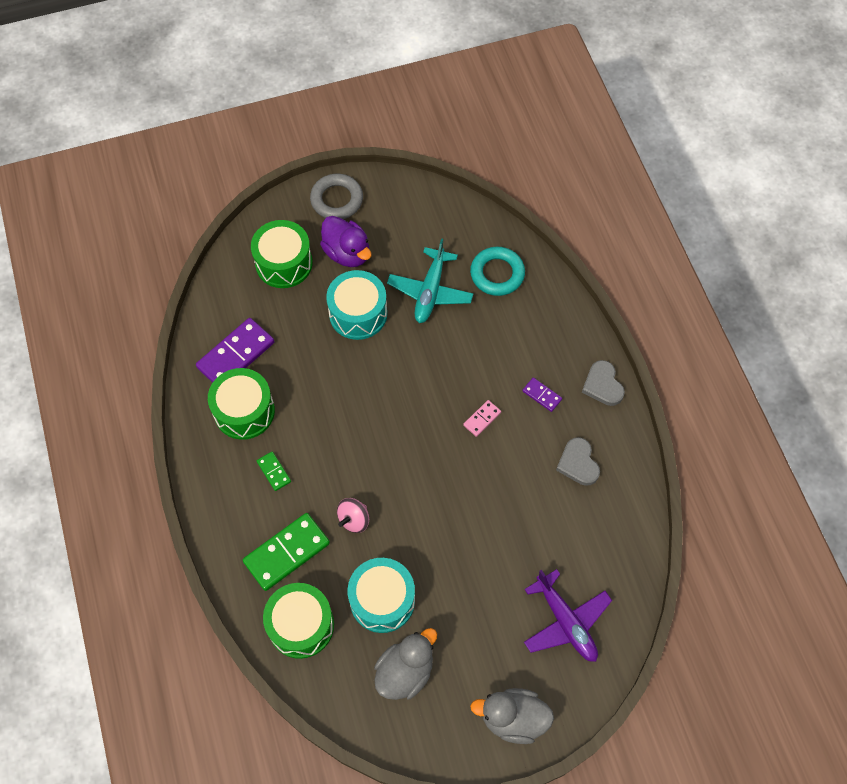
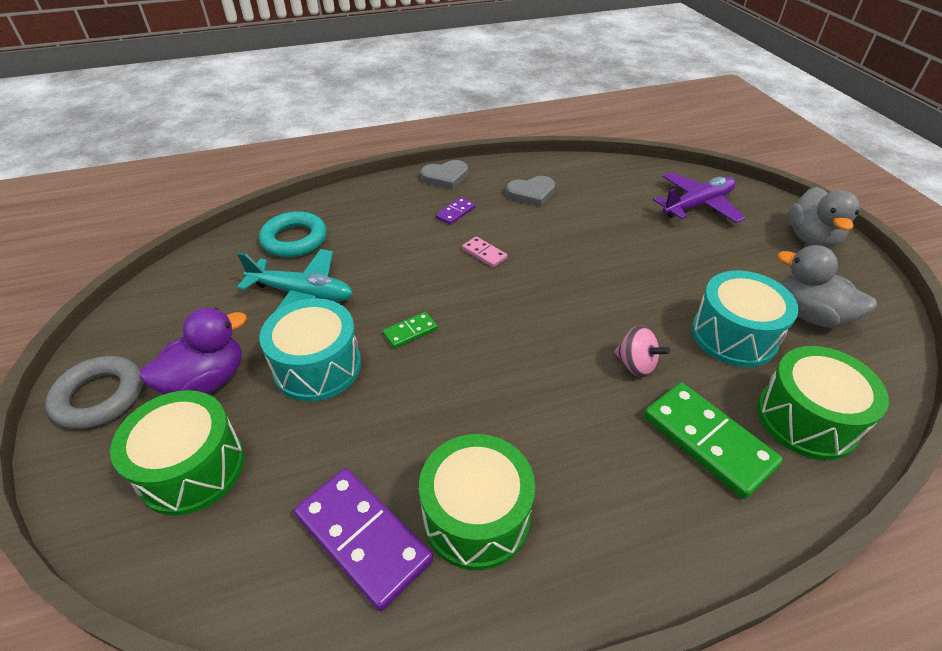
camera: 90 degrees left, 20 degrees down
(274, 471) = (581, 464): green domino -> green domino (410, 331)

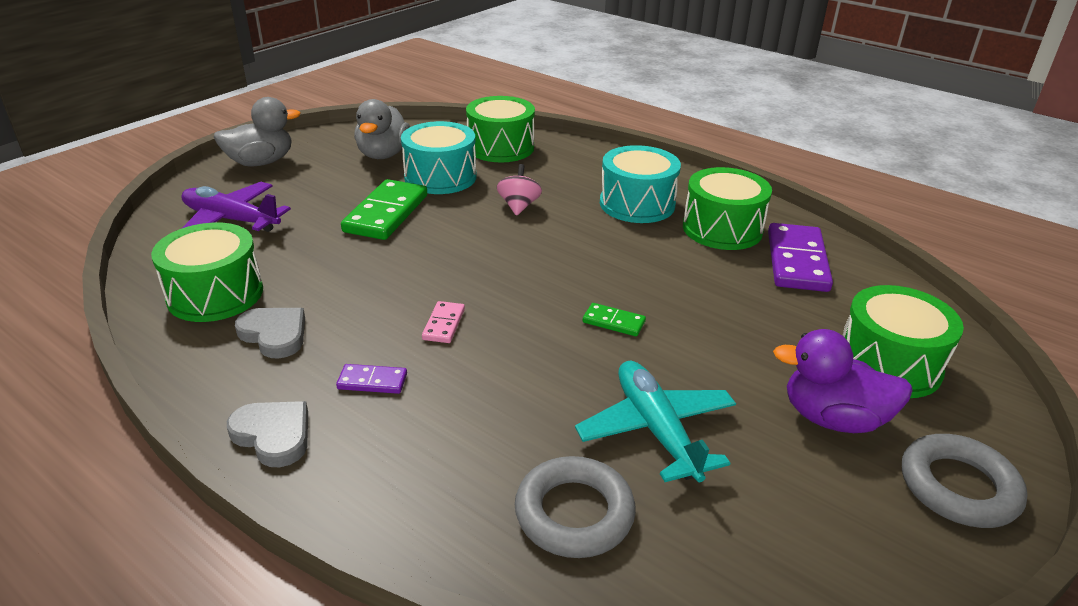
camera: 125 degrees left, 10 degrees down
(294, 239) = (574, 513): turquoise ring -> grey ring
(317, 366) = (721, 356): turquoise drum -> turquoise drum (637, 204)
(594, 183) = (215, 294): none -> green drum
(707, 441) = (559, 172): green domino -> green domino (386, 214)

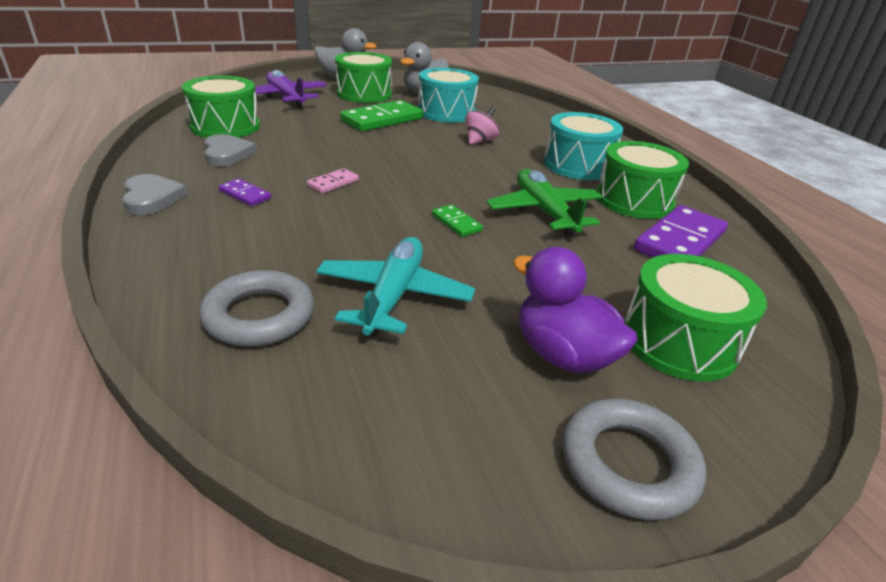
camera: 30 degrees right, 0 degrees up
(500, 147) = (513, 109): green drum -> green drum (364, 94)
(669, 274) = (544, 212): none -> green plane

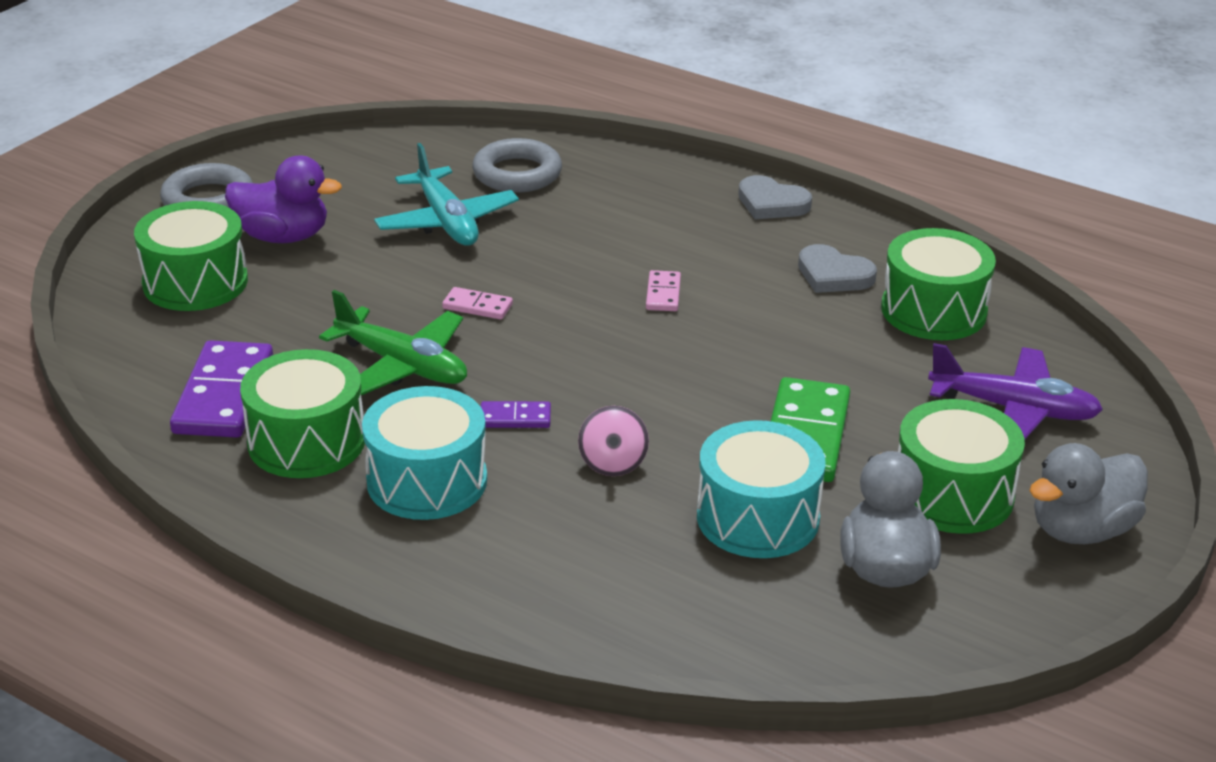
camera: 145 degrees right, 0 degrees up
(245, 195) = (711, 242): purple domino -> purple domino (515, 418)
(456, 223) = (477, 306): green domino -> pink domino

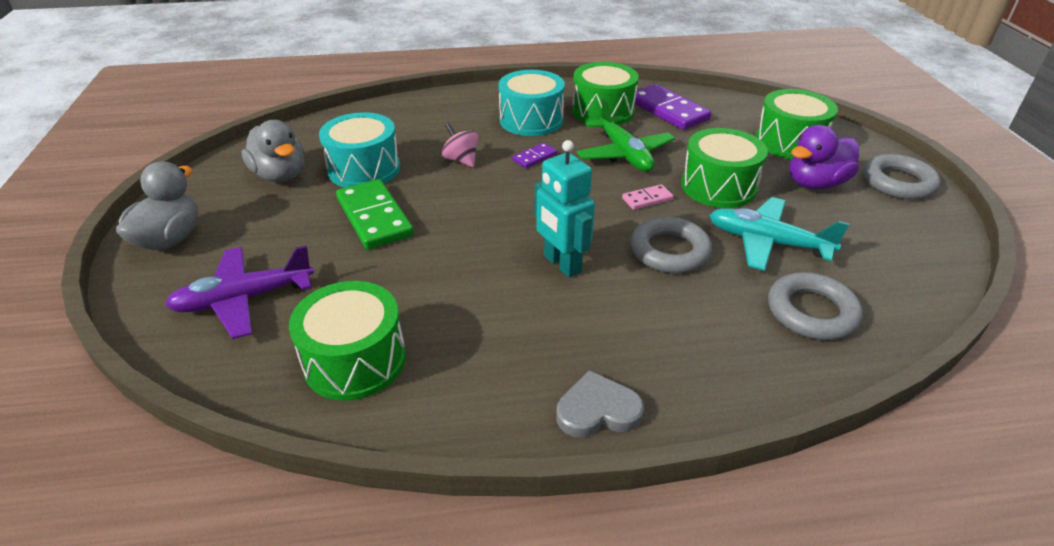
camera: 140 degrees right, 5 degrees up
(402, 366) = (624, 154): green plane -> green plane turned 105 degrees counterclockwise
(545, 257) = (669, 251): none -> grey ring
(663, 294) = (561, 264): pink domino -> turquoise robot
(833, 275) = (464, 352): grey heart -> none
(952, 494) = (262, 224): green drum -> green drum (718, 186)

